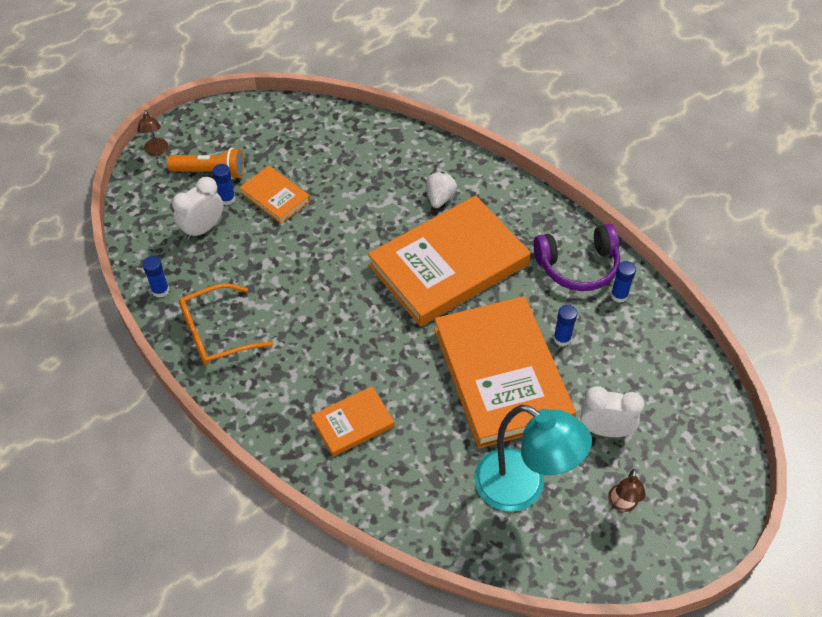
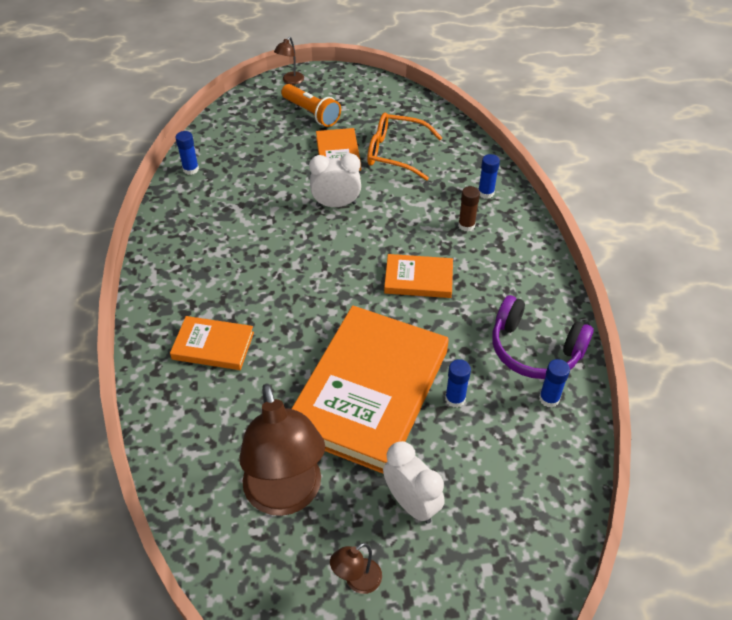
camera: 40 degrees right, 5 degrees down
(203, 229) = (264, 146): white clock -> white clock (336, 204)
(216, 333) = (193, 219): orange glasses -> orange glasses (395, 153)
(227, 199) = (303, 136): blue glue stick -> blue glue stick (486, 193)
(440, 198) = (466, 225): white strawberry -> brown glue stick
(449, 265) = (418, 279): orange book -> orange book, size x0.47
(523, 488) = (286, 496): turquoise lamp -> brown lamp

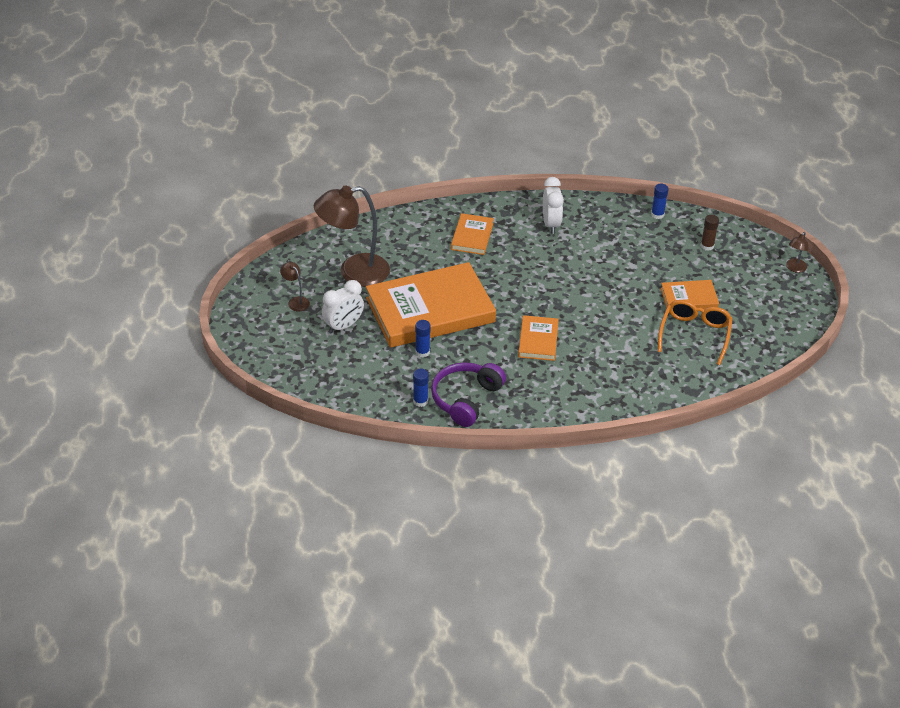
camera: 90 degrees right, 5 degrees down
(290, 81) = (794, 268): brown lamp -> brown lamp turned 90 degrees counterclockwise
(311, 113) = (745, 282): orange flashlight -> none
(336, 204) = (622, 296): white clock -> white clock (551, 224)
(369, 392) = (430, 310): orange book -> orange book turned 45 degrees counterclockwise
(466, 225) = (602, 373): brown glue stick -> brown glue stick (707, 246)
(486, 193) = (645, 389): blue glue stick -> none

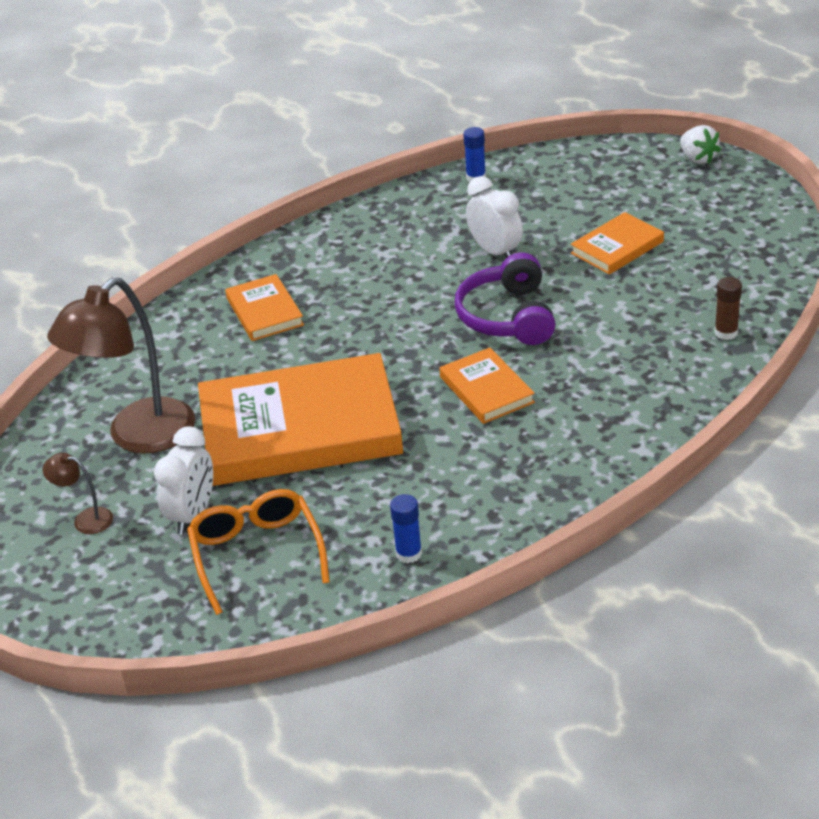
camera: 30 degrees left, 5 degrees down
(422, 352) = (344, 487): blue glue stick -> none
(430, 310) = (300, 429): orange book -> orange book turned 45 degrees clockwise
(466, 399) = (469, 515): purple headphones -> purple headphones (507, 317)
(551, 224) = (355, 249): white clock -> white clock (495, 252)
(694, 334) = (670, 283): orange glasses -> orange glasses (257, 554)
(707, 246) = (572, 182): brown glue stick -> brown glue stick (726, 332)
(794, 268) = (697, 158): brown lamp -> white strawberry

